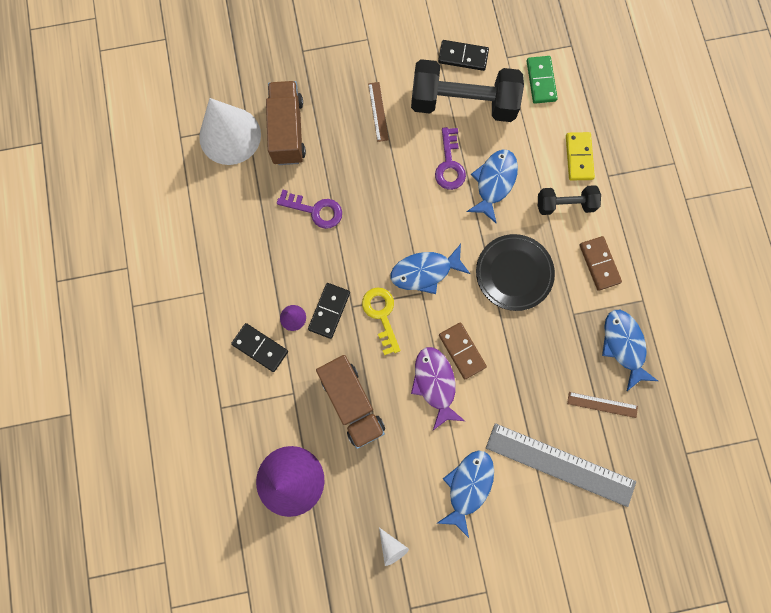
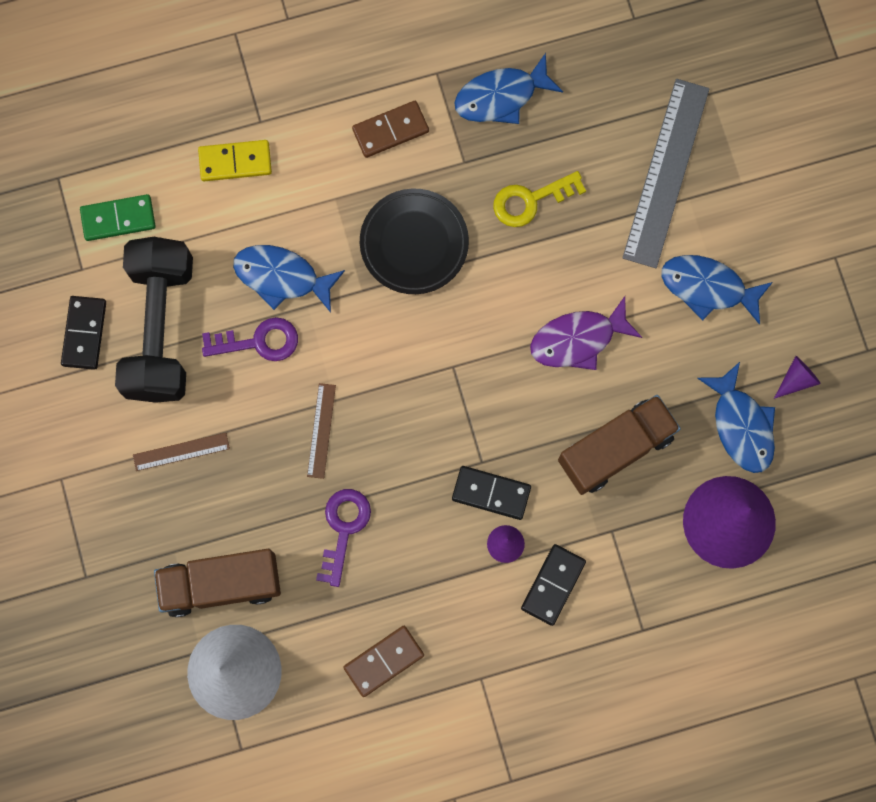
camera: 95 degrees left, 0 degrees up
(381, 315) = (490, 419): yellow key -> yellow key (531, 200)
(392, 547) = (796, 379): white cone -> purple cone
(425, 271) = (422, 364): blue fish -> blue fish (741, 425)
(462, 351) = (529, 306): brown domino -> brown domino (383, 661)
(565, 204) = (308, 178): black dumbbell -> none
(602, 404) = (583, 122): brown ruler -> brown ruler (321, 430)

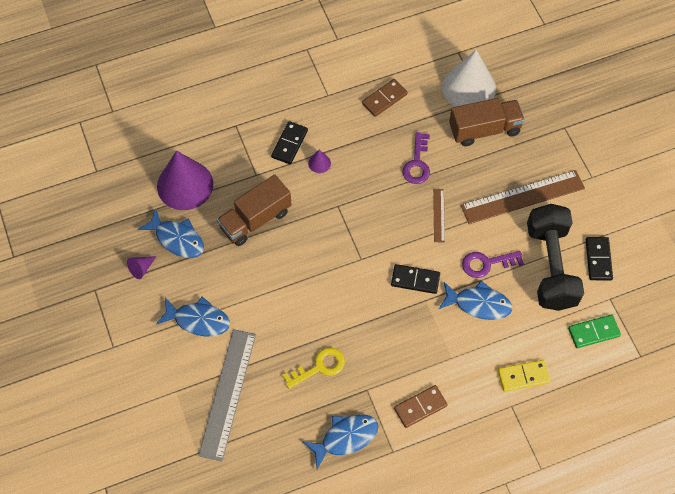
camera: 175 degrees right, 15 degrees down
(181, 451) = (522, 197): brown ruler -> brown ruler, size x2.12
(414, 243) = (395, 332): black plate -> none
(491, 493) = (330, 189): black domino -> black domino (415, 280)
(578, 339) = (282, 281): purple fish -> none
(741, 425) = (177, 239): blue fish -> blue fish turned 150 degrees clockwise

